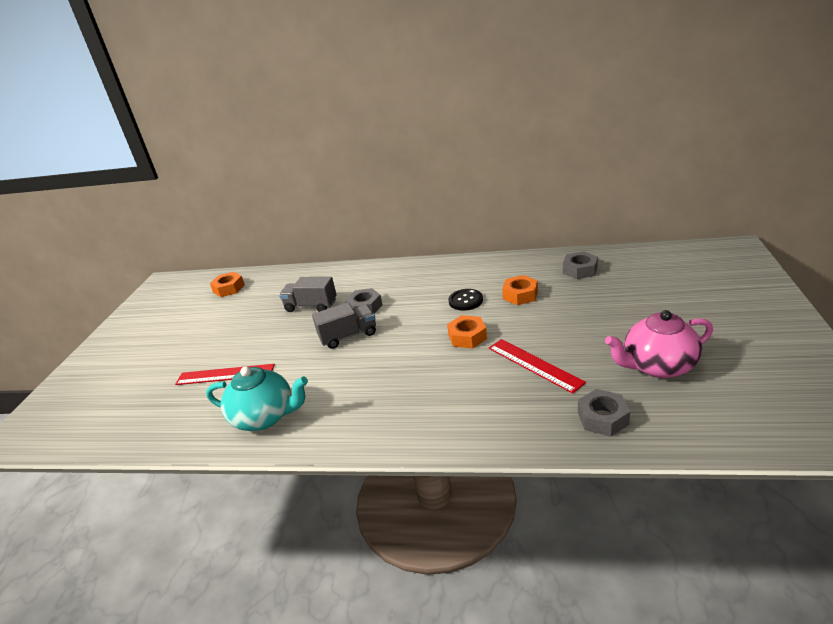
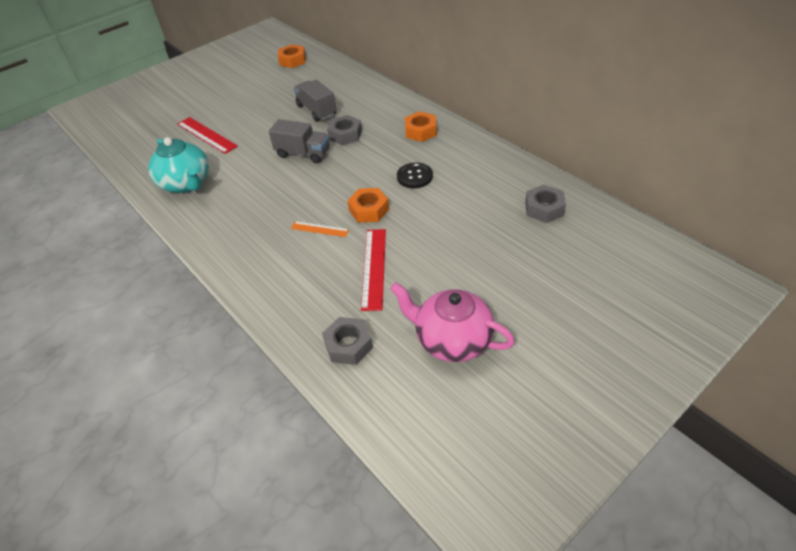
camera: 40 degrees right, 15 degrees up
(450, 370) = (319, 229): none -> orange ruler
(520, 295) = (460, 199): orange nut -> orange nut (420, 131)

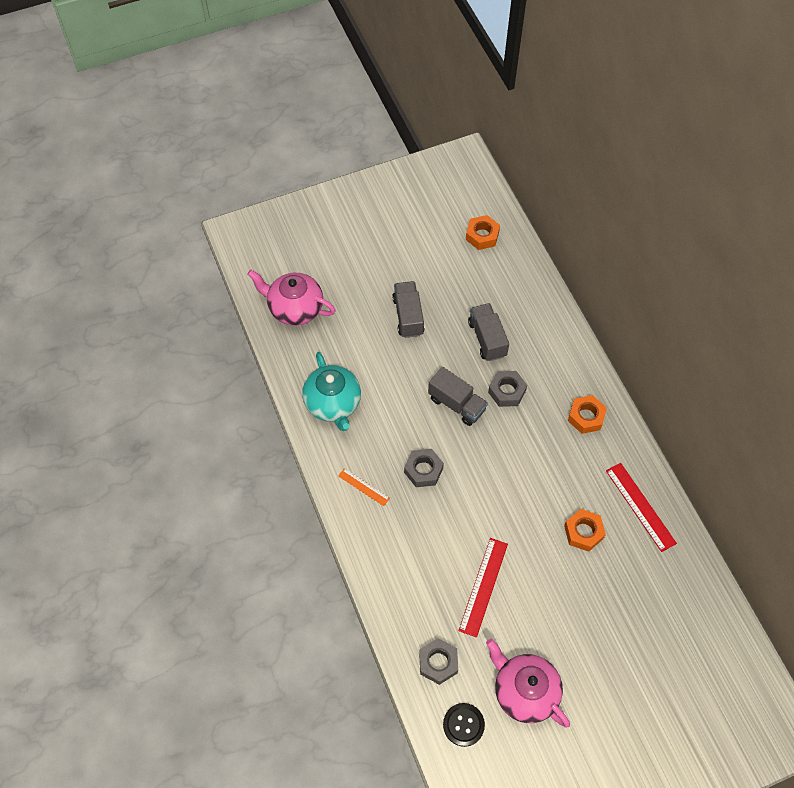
camera: 15 degrees right, 15 degrees up
(139, 136) = (295, 308): none -> pink teapot
(206, 135) = (364, 335): red ruler -> red ruler (640, 506)
(243, 115) = (408, 316): none -> grey truck
(319, 229) = (447, 518): orange ruler -> orange ruler (363, 487)
(369, 210) = (499, 511): orange nut -> orange nut (583, 532)
(414, 176) = (557, 483): black button -> black button (463, 725)
(544, 208) = (665, 576): grey nut -> grey nut (423, 470)

